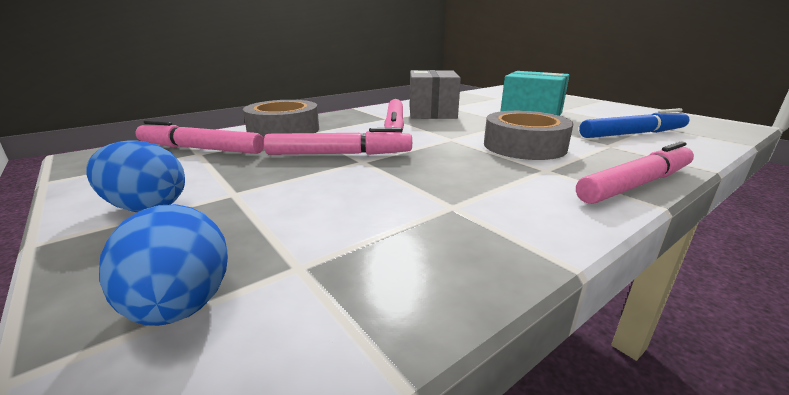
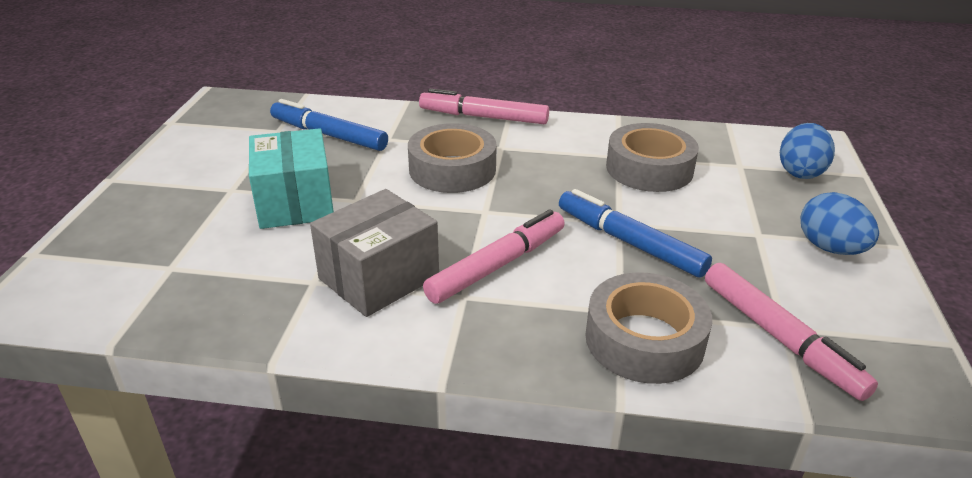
camera: 135 degrees left, 10 degrees up
(339, 154) = (629, 242): pink marker -> blue marker
(402, 207) = (649, 168): none -> grey tape

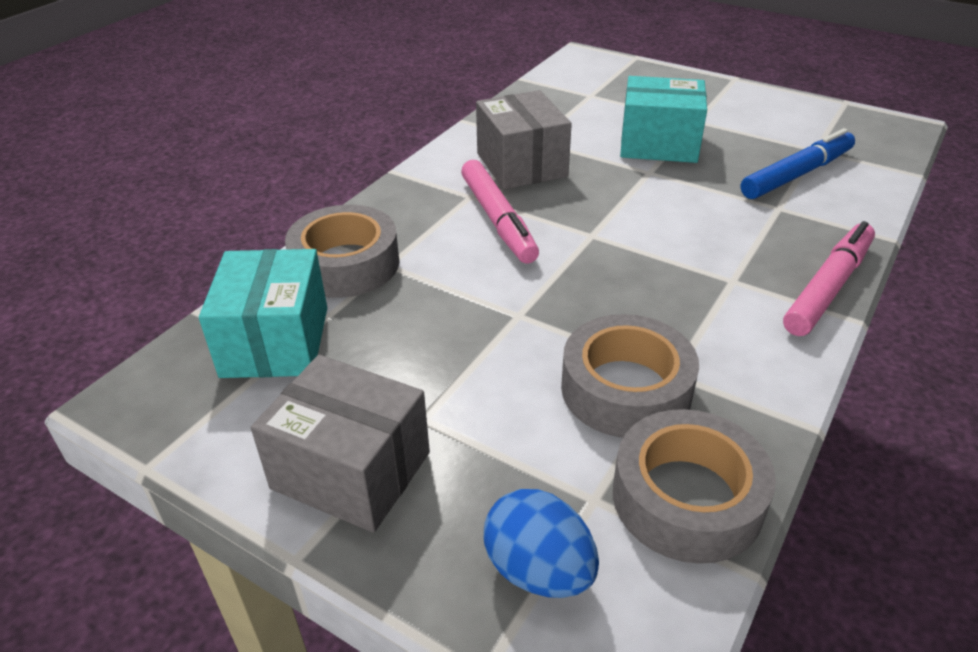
camera: 115 degrees right, 5 degrees up
(452, 169) = (688, 233): grey tape -> grey tape (687, 498)
(629, 242) = (478, 307): blue marker -> none
(779, 337) = (275, 341): pink marker -> turquoise box
(830, 248) = (351, 470): blue egg -> grey box

